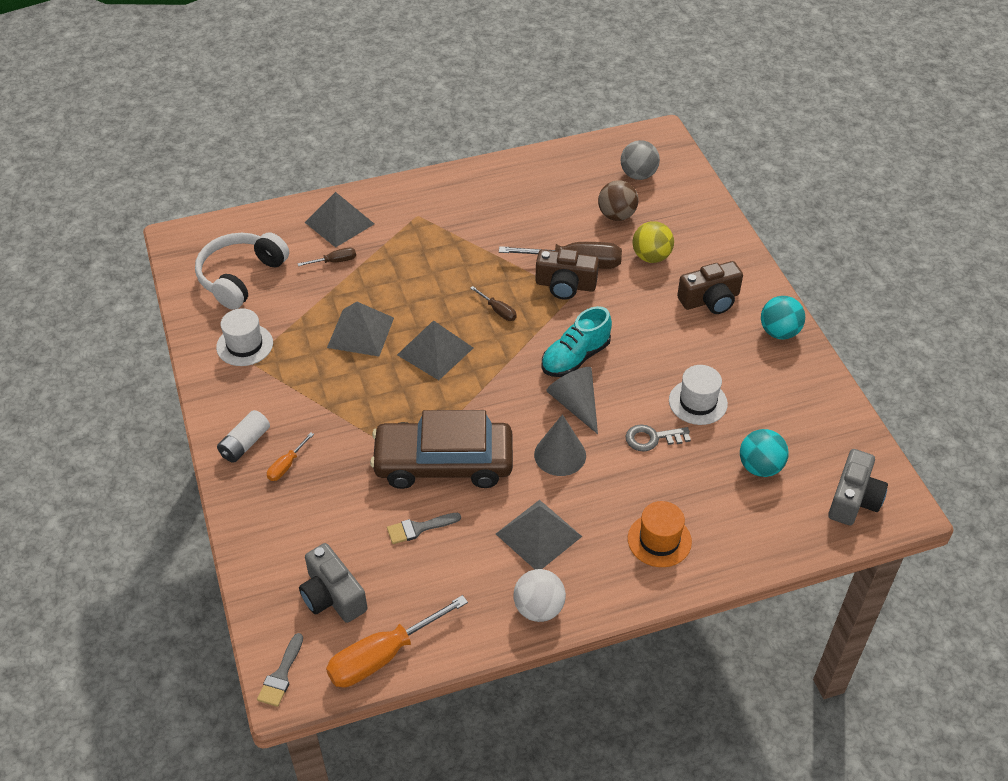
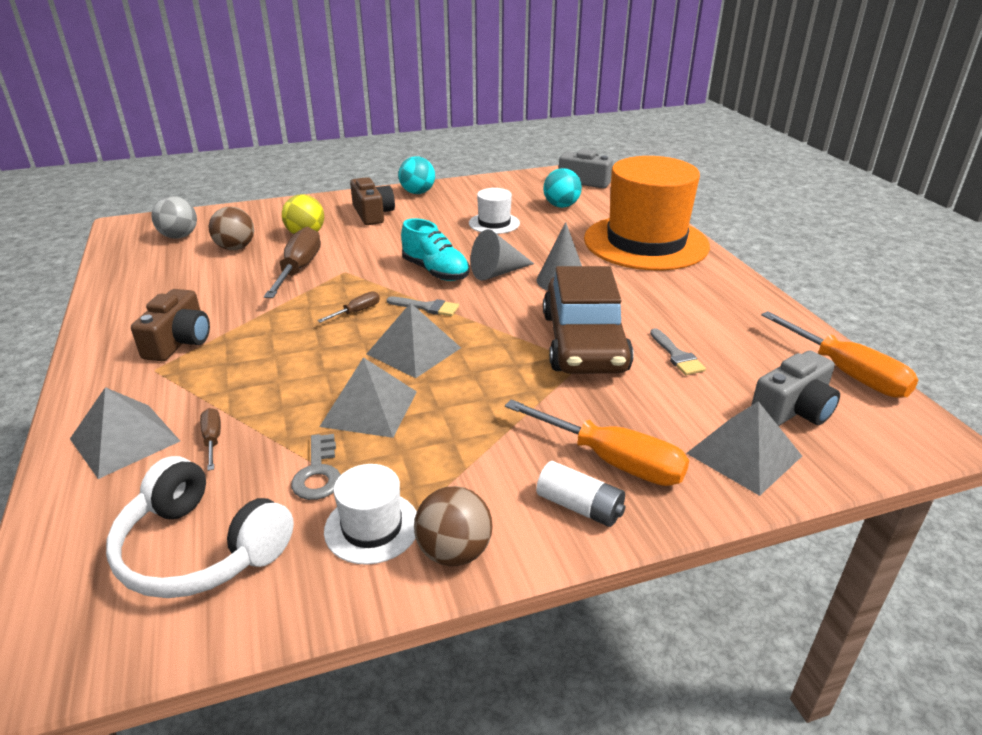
camera: 90 degrees left, 15 degrees down
(218, 383) = (454, 552): none -> brown ball
(281, 675) = (920, 442): grey brush -> grey brush (427, 307)
(286, 465) = (611, 460): orange screwdriver -> orange screwdriver, size x2.08
(538, 535) = (660, 291): grey pyramid -> grey pyramid (744, 454)
(539, 608) = (741, 292): white ball -> none
(565, 285) = (330, 275): brown camera -> brown camera (179, 341)
(652, 438) = (536, 241): grey key -> grey key (318, 473)
(659, 540) = (646, 242): orange hat -> orange hat, size x2.29

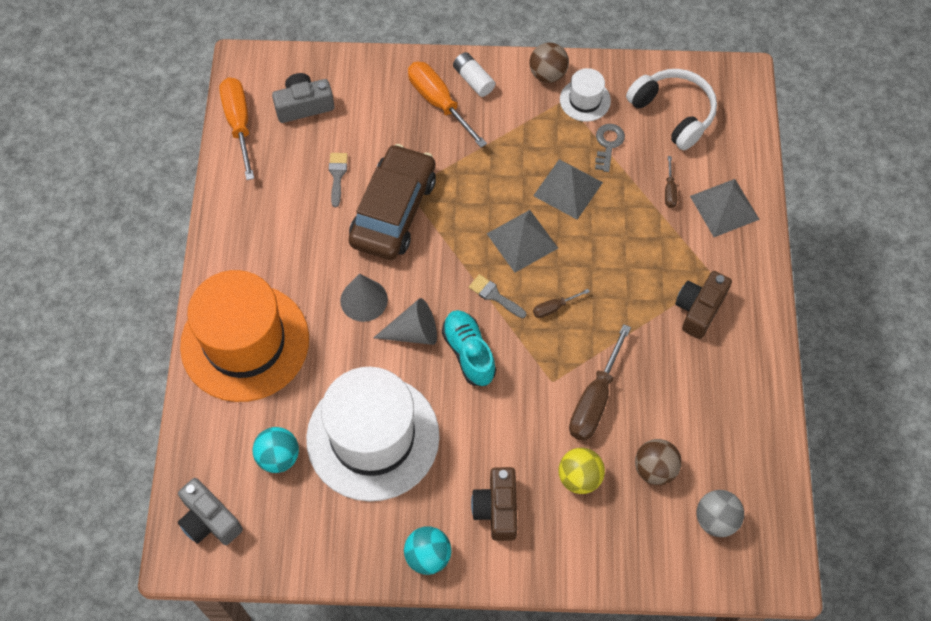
camera: 160 degrees left, 30 degrees up
(494, 223) = (373, 437): white hat -> white hat, size x2.29
(744, 454) = (362, 84): grey pyramid -> none

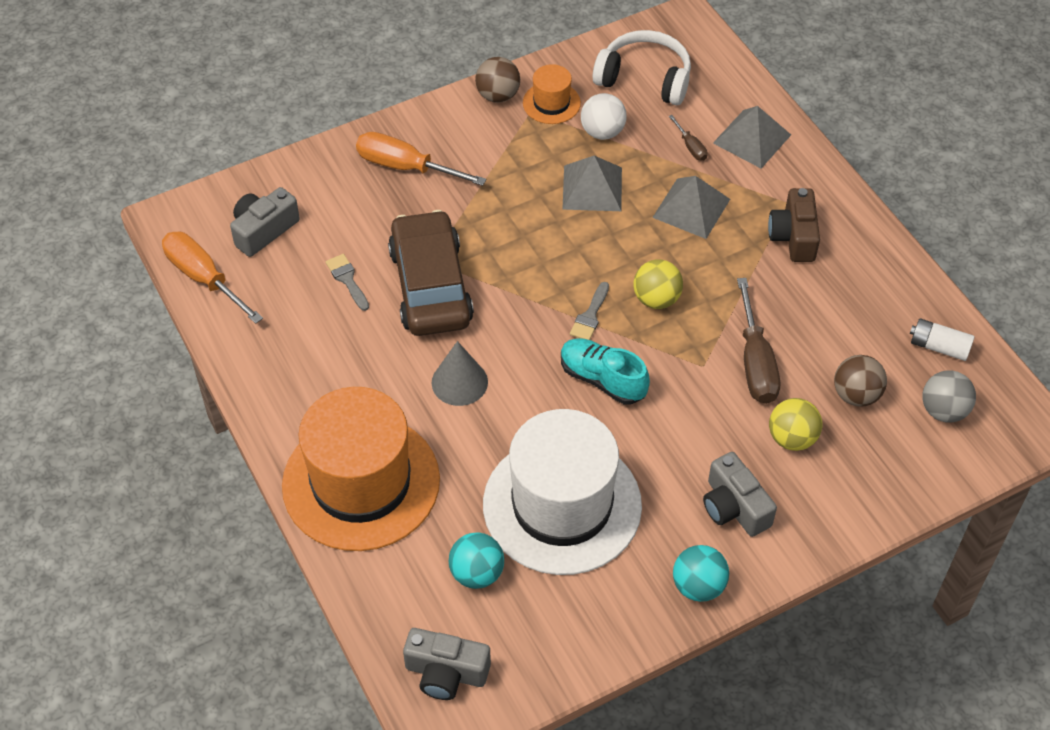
camera: 30 degrees left, 10 degrees down
(413, 332) = (533, 387): grey cone -> none
(473, 80) = (426, 132): white battery -> white battery (939, 347)
(494, 295) = (590, 316): grey brush -> grey brush turned 75 degrees counterclockwise
(497, 509) = (734, 507): brown camera -> grey camera
(522, 240) = (581, 254): grey pyramid -> grey pyramid (691, 208)
(554, 307) = (656, 299): brown screwdriver -> yellow ball
(585, 100) = (551, 103): white hat -> orange hat
(608, 144) = (602, 132): grey key -> white ball

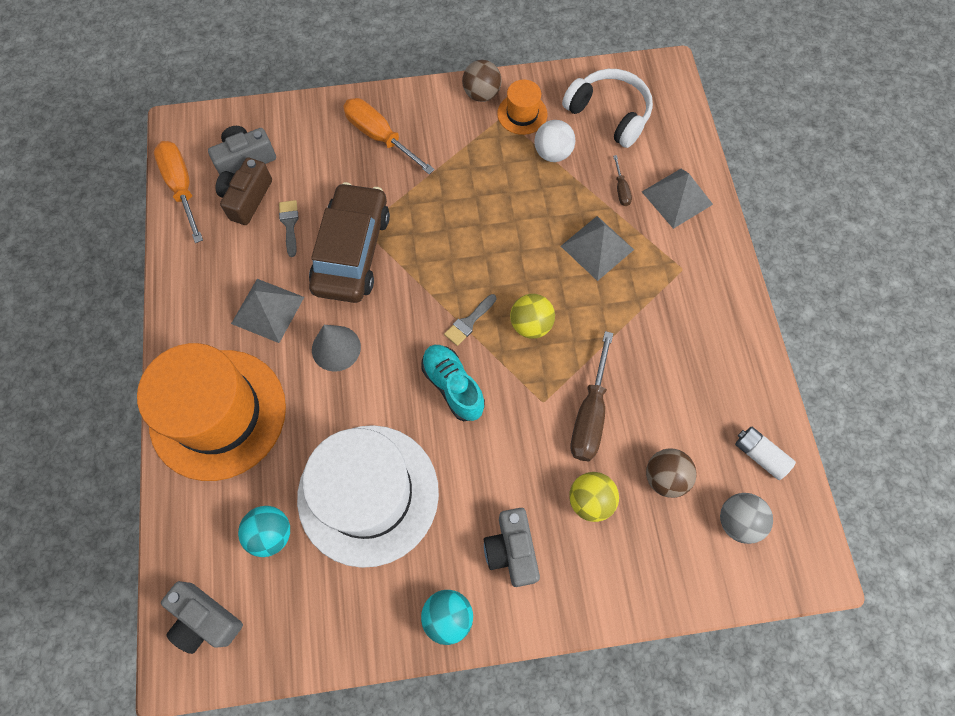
camera: 20 degrees right, 15 degrees up
(592, 188) = (522, 202): grey pyramid -> grey pyramid (267, 310)
(793, 236) = (674, 303): brown camera -> brown camera (247, 198)

